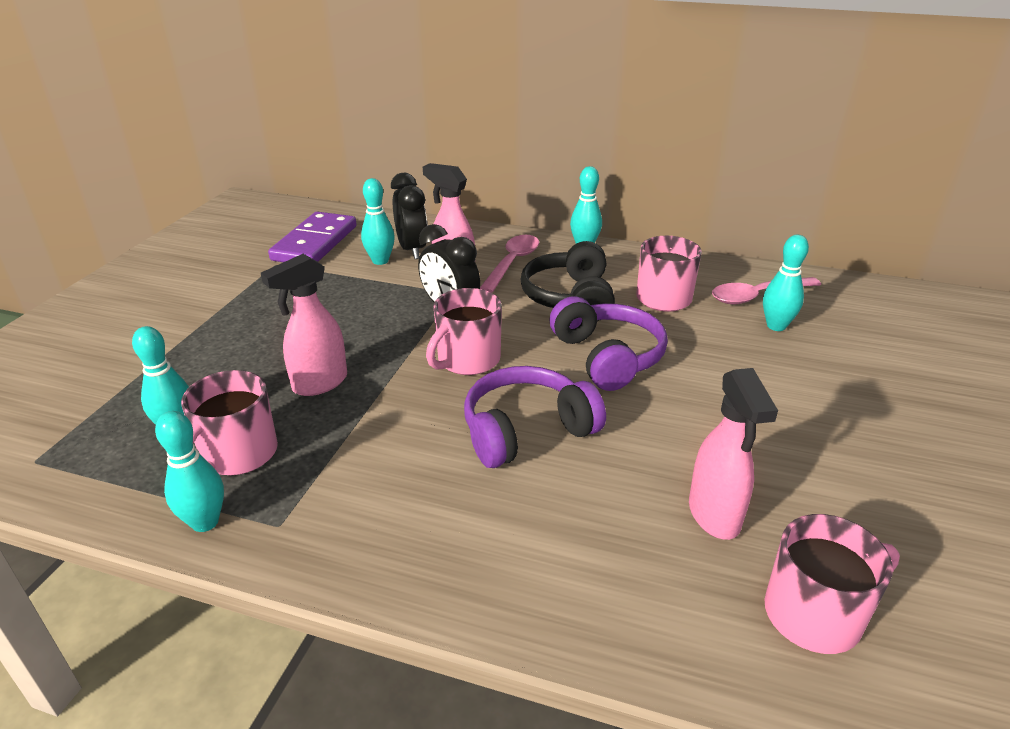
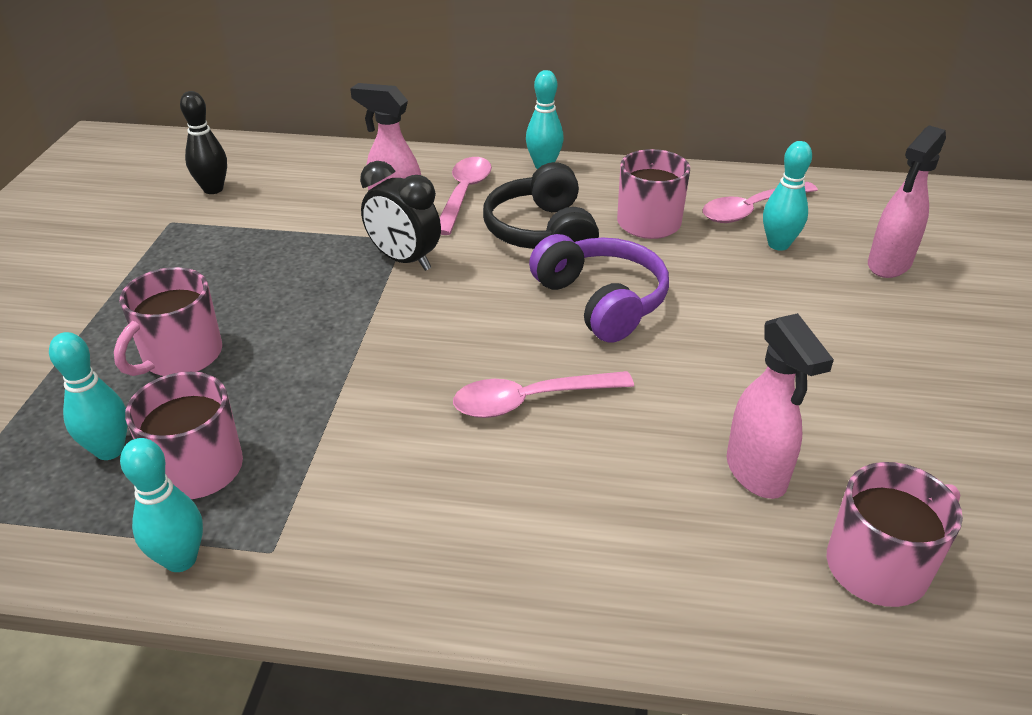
camera: 10 degrees left, 5 degrees up
(315, 243) = (213, 189): purple domino -> black bowling pin
(319, 383) = (270, 371): pink spray bottle -> pink spray bottle (888, 265)
(380, 261) = (302, 205): turquoise bowling pin -> none
(412, 250) = (338, 187): black clock -> none
(467, 360) = (441, 322): pink mug -> pink mug (181, 356)
(526, 430) = (531, 401): purple headphones -> pink spoon

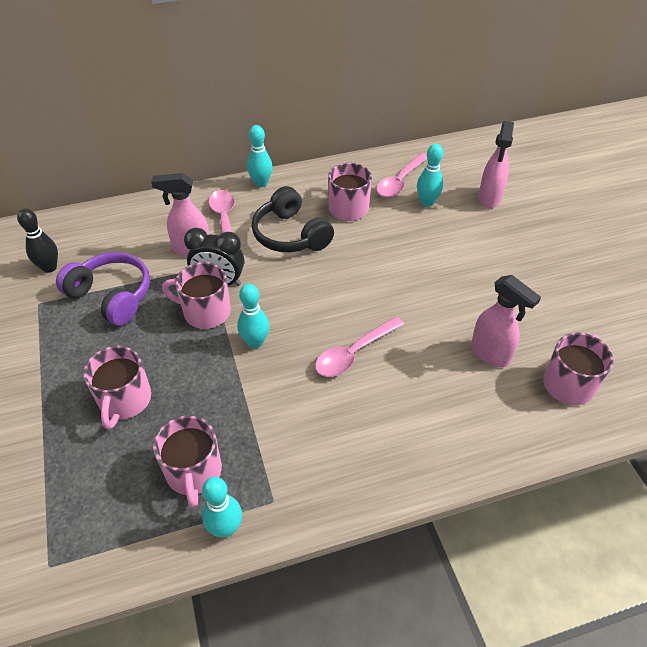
camera: 25 degrees left, 10 degrees up
(110, 450) = (129, 480): turquoise bowling pin -> turquoise bowling pin (255, 342)
(360, 288) = (205, 312): none -> pink mug
(601, 301) = (353, 273): purple headphones -> purple headphones (112, 296)

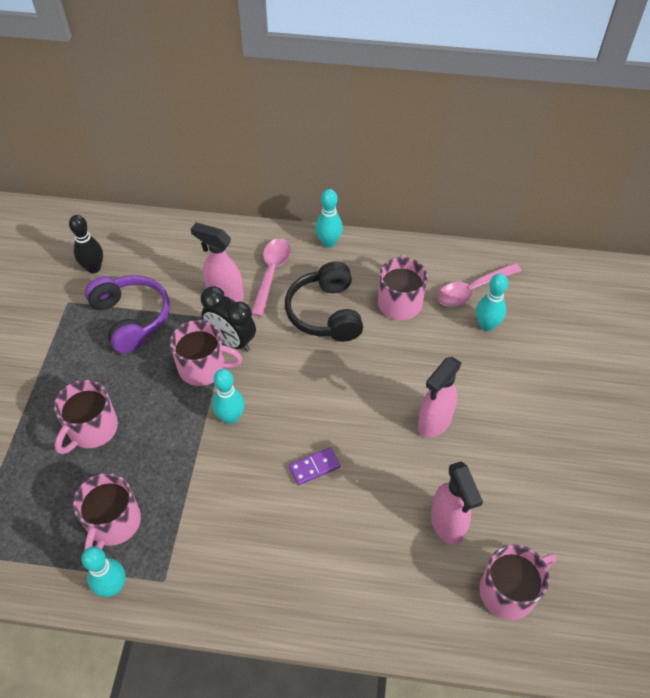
camera: 25 degrees right, 5 degrees up
(205, 312) = (203, 367): pink mug -> pink mug turned 150 degrees clockwise
(354, 353) = (314, 467): pink spoon -> purple domino
(489, 198) = (558, 345): pink spray bottle -> pink spray bottle (434, 422)

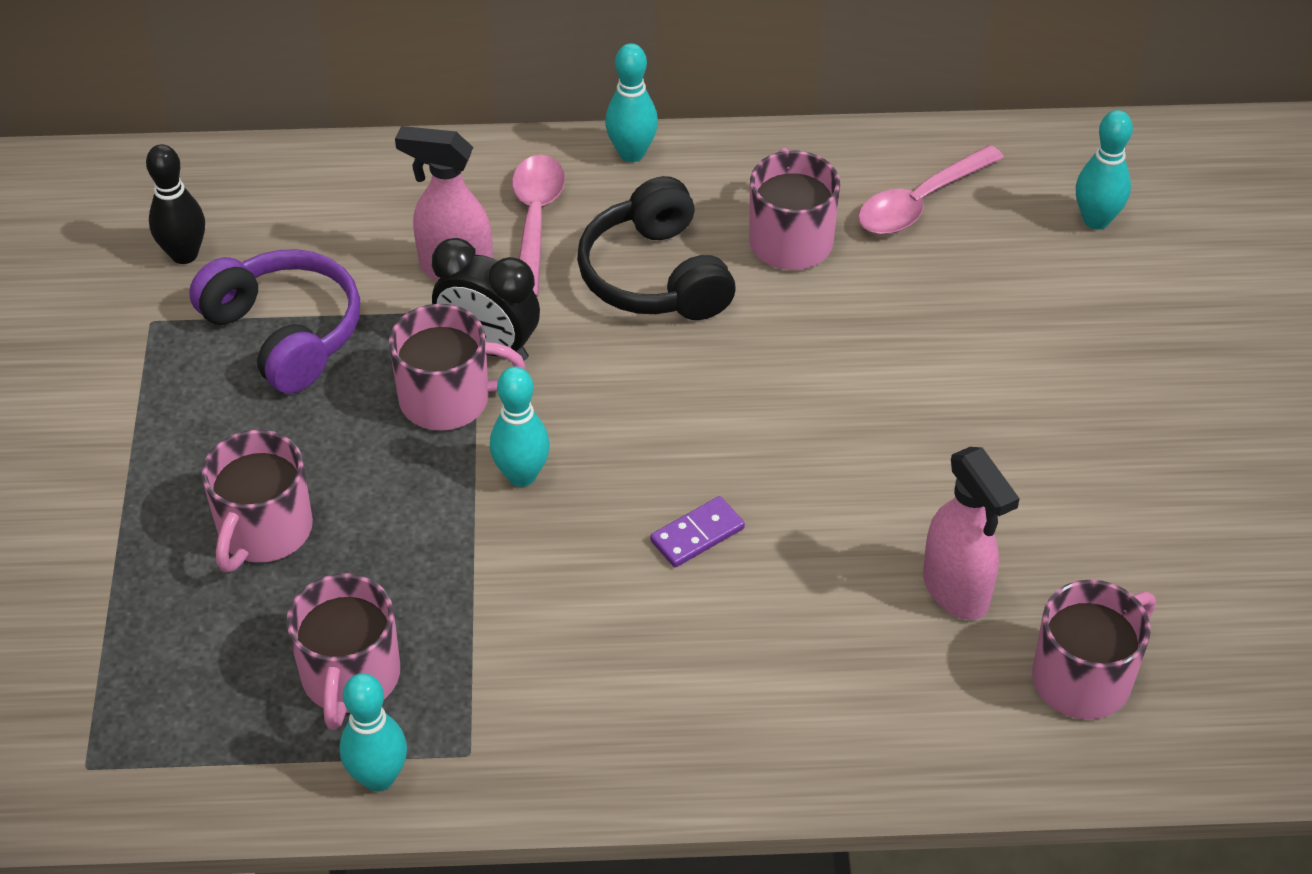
camera: 10 degrees left, 5 degrees down
(434, 422) = (897, 432): pink spray bottle -> none
(486, 325) = (959, 259): turquoise bowling pin -> turquoise bowling pin (1096, 220)

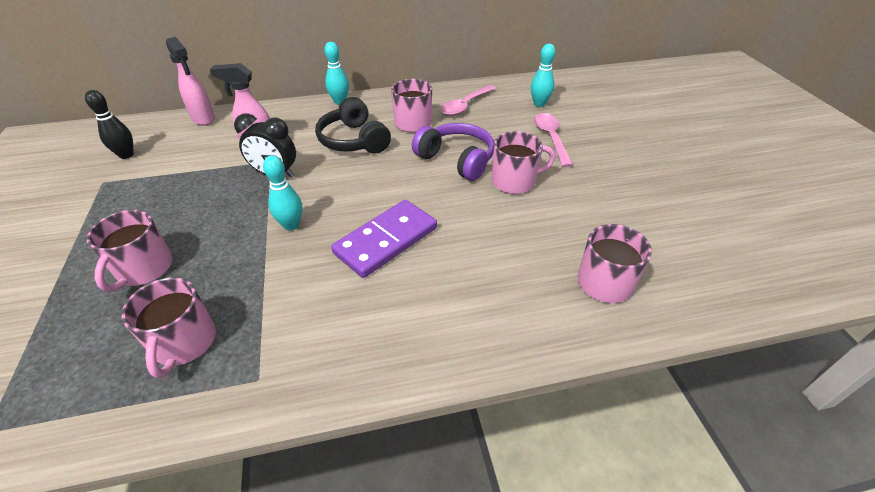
camera: 10 degrees left, 5 degrees down
(285, 333) = (172, 180): purple headphones -> purple headphones (456, 160)
(378, 777) = (195, 405): turquoise bowling pin -> none
(447, 399) = (253, 197): pink mug -> pink mug (514, 181)
(535, 221) = (297, 127): pink spoon -> pink spoon (550, 138)
(697, 534) = (386, 240): purple domino -> purple domino, size x2.13
(956, 591) = (525, 249): pink spray bottle -> pink spray bottle (203, 119)

